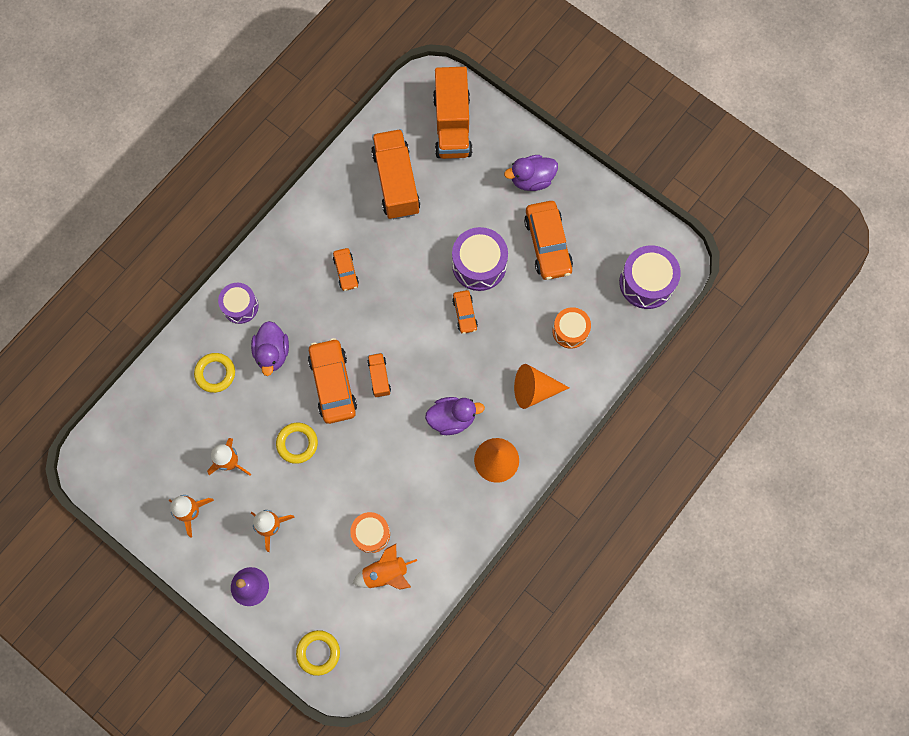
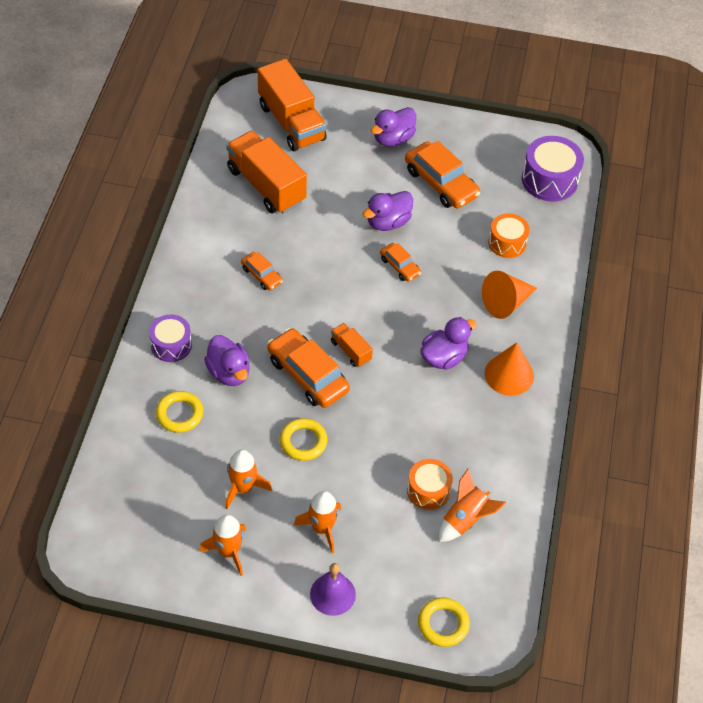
camera: 30 degrees left, 20 degrees down
(479, 265) = (388, 222): purple drum -> purple duck

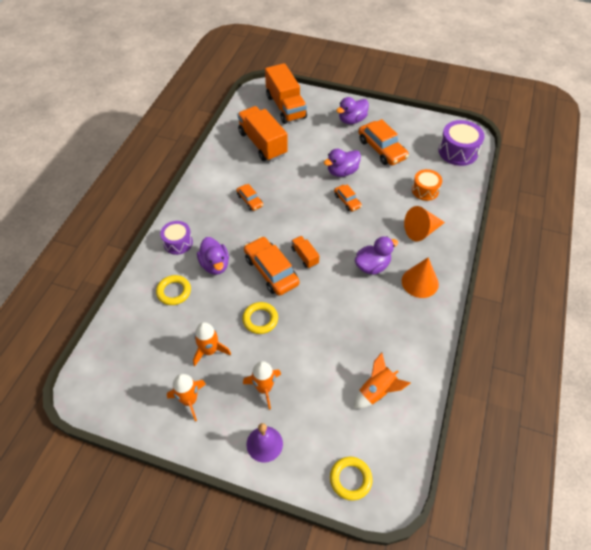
camera: 10 degrees right, 0 degrees up
(428, 490) = (350, 365): orange drum -> none

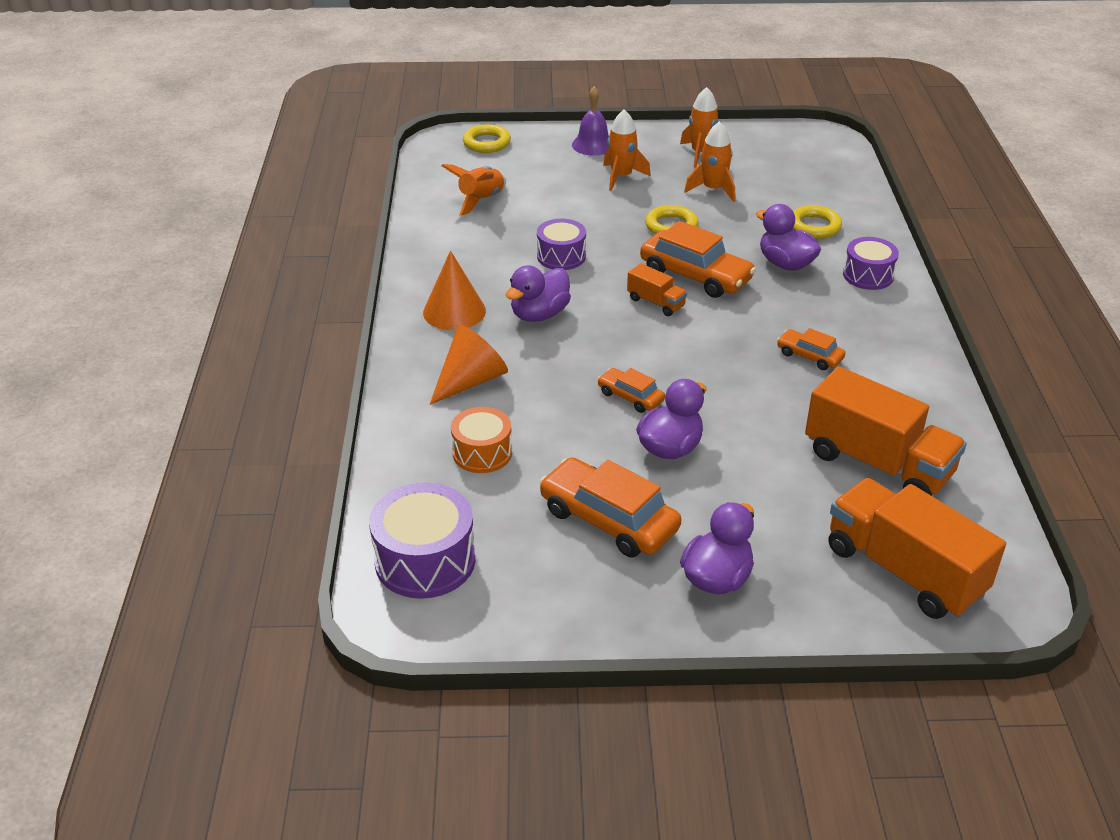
camera: 160 degrees right, 15 degrees down
(342, 311) = (561, 256): none -> purple drum

